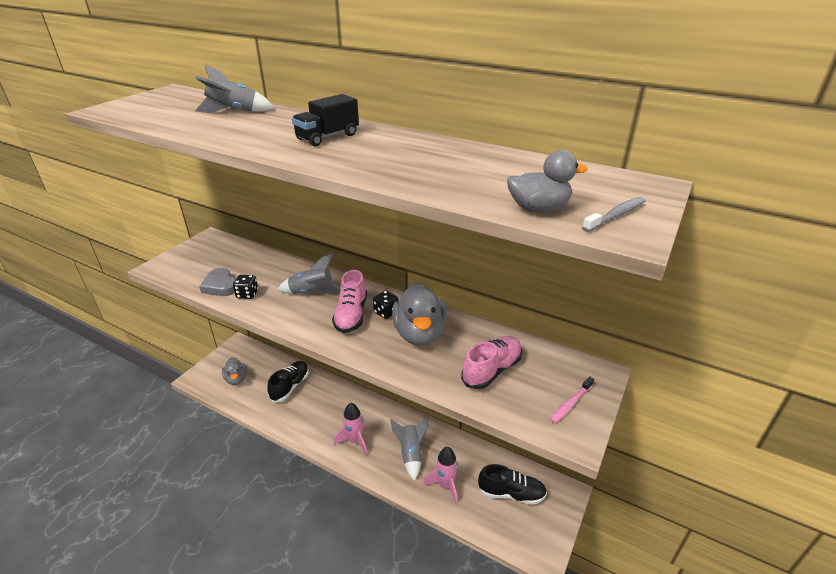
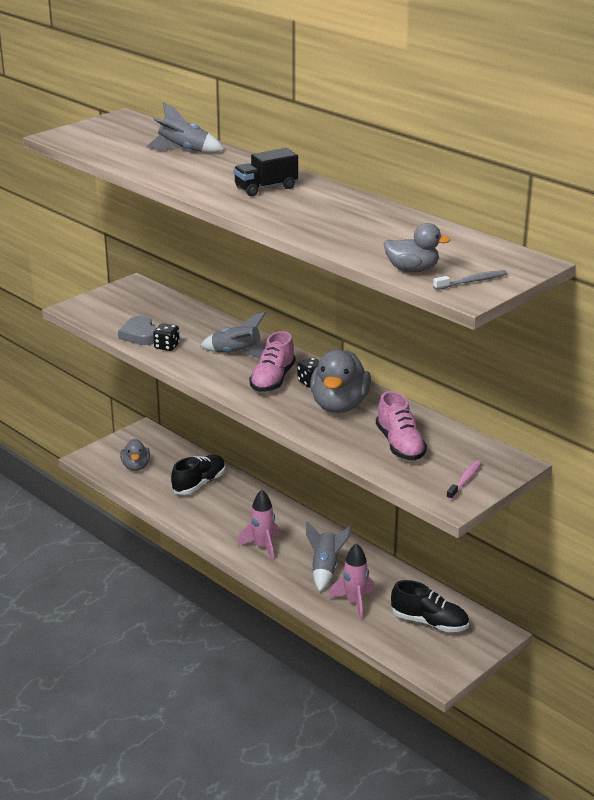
camera: 15 degrees right, 5 degrees down
(492, 370) = (400, 445): pink shoe -> pink shoe turned 105 degrees clockwise
(570, 403) = (465, 480): pink toothbrush -> pink toothbrush turned 150 degrees clockwise

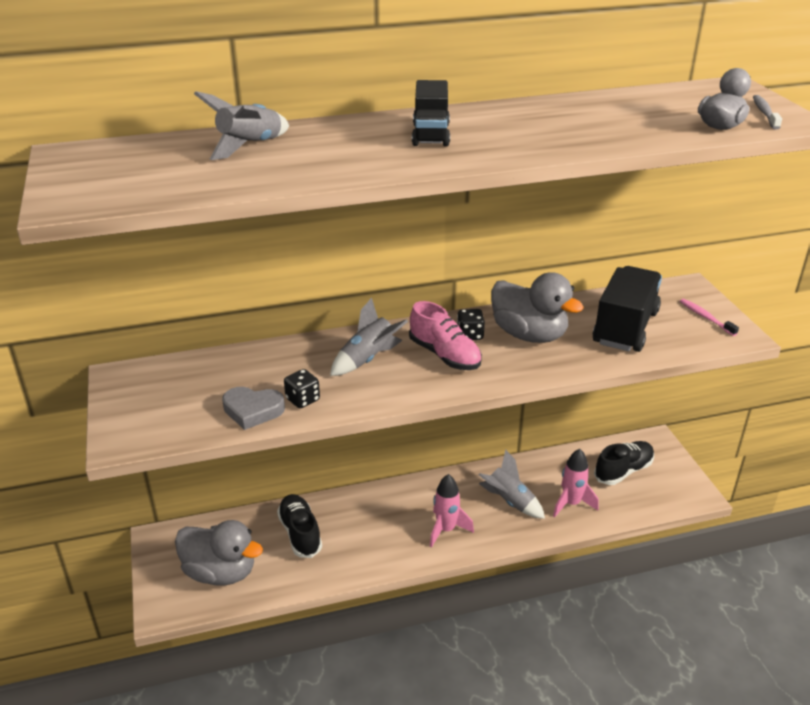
camera: 60 degrees left, 5 degrees up
(136, 466) = (220, 572): grey duck -> grey duck, size x1.67
(400, 445) = (625, 328): pink shoe -> black truck

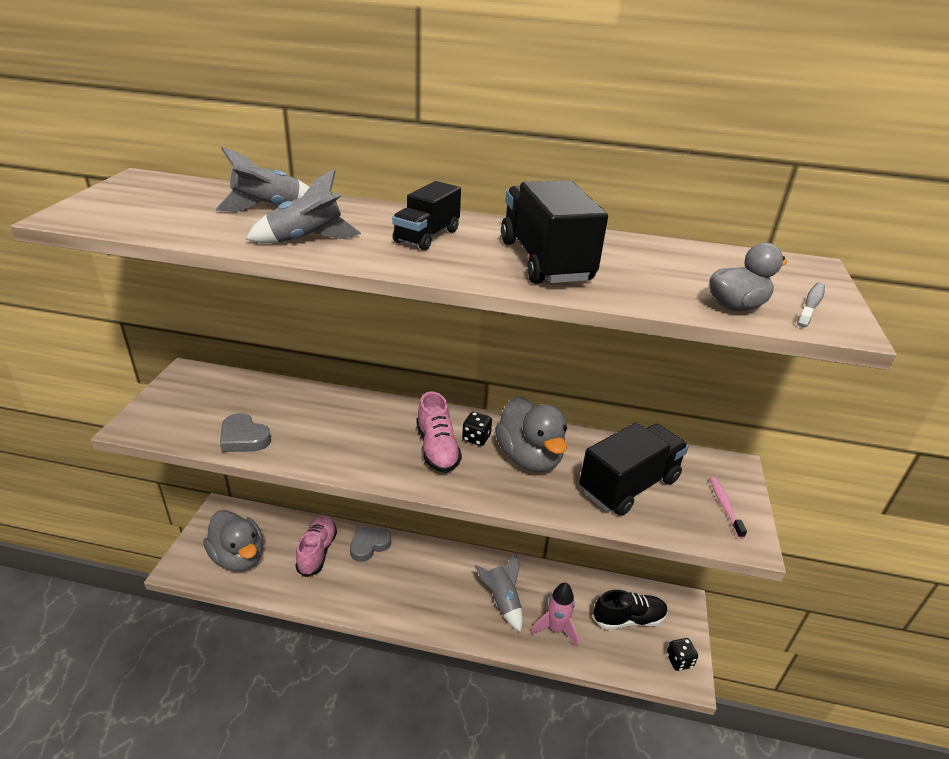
camera: 25 degrees right, 0 degrees up
(300, 533) = (317, 552): black shoe -> pink shoe
(303, 399) = (288, 444): black dice -> black dice (679, 661)
(348, 507) = (369, 545): none -> grey heart
(368, 359) = (372, 428): grey rocket -> grey rocket (307, 240)
(446, 530) = (430, 602): pink rocket -> none
(550, 130) = (545, 261): none -> black truck

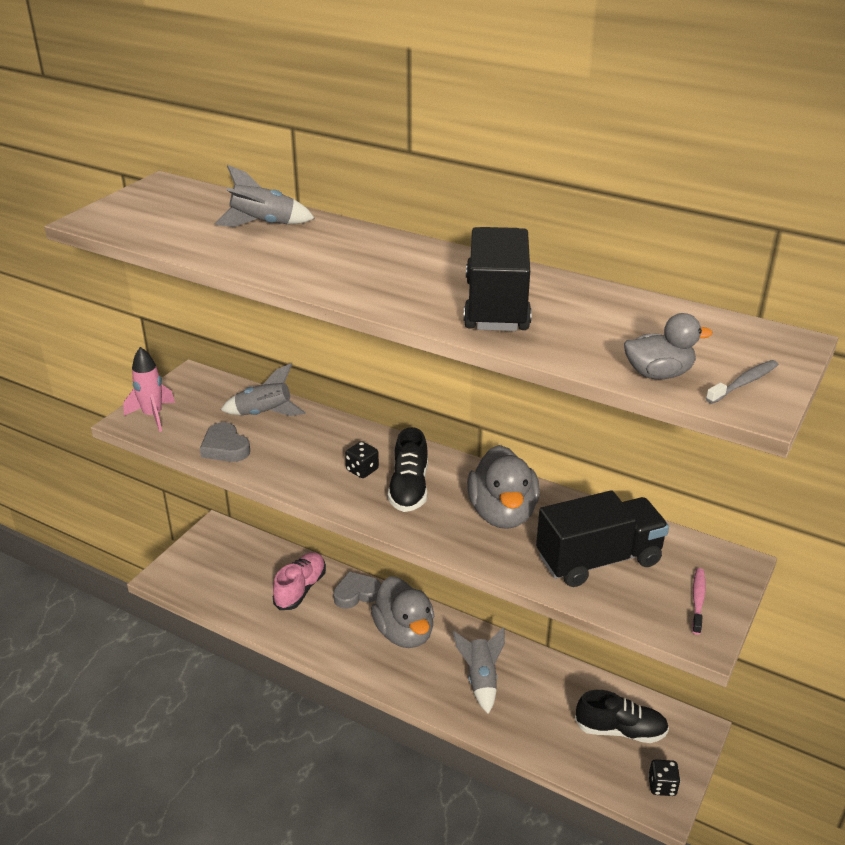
camera: 20 degrees right, 0 degrees up
(238, 557) = (221, 578): grey duck -> grey duck (404, 632)
(307, 240) = (282, 262): grey rocket -> grey rocket (264, 414)
(427, 236) = (396, 268): black truck -> none
(437, 448) = (409, 488): pink shoe -> black shoe
(476, 438) = (455, 485): black dice -> black dice (362, 470)
(556, 629) = (530, 720): pink rocket -> pink rocket (153, 416)

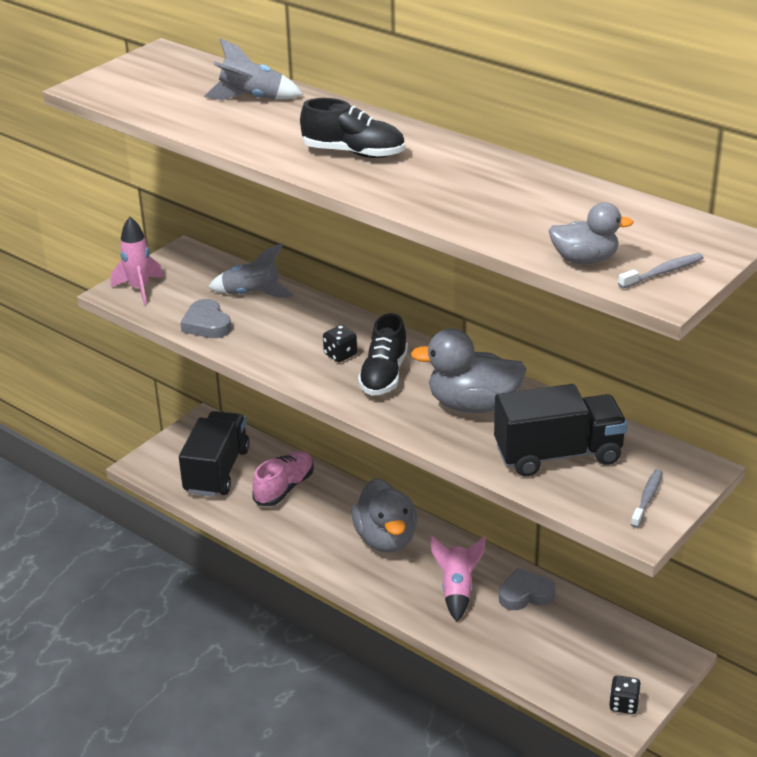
camera: 10 degrees right, 0 degrees up
(356, 593) = (342, 497): grey heart -> grey heart (525, 594)
(481, 679) = (457, 590): grey rocket -> pink rocket
(496, 306) = (454, 189): black truck -> black truck (217, 471)
(502, 513) = (473, 405): grey duck -> grey duck turned 90 degrees clockwise
(620, 730) = (593, 650): black shoe -> black shoe (353, 153)
(698, 600) = (647, 498): pink toothbrush -> grey toothbrush

